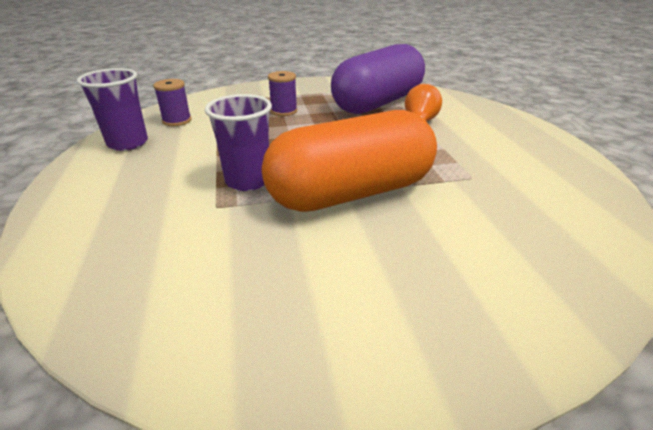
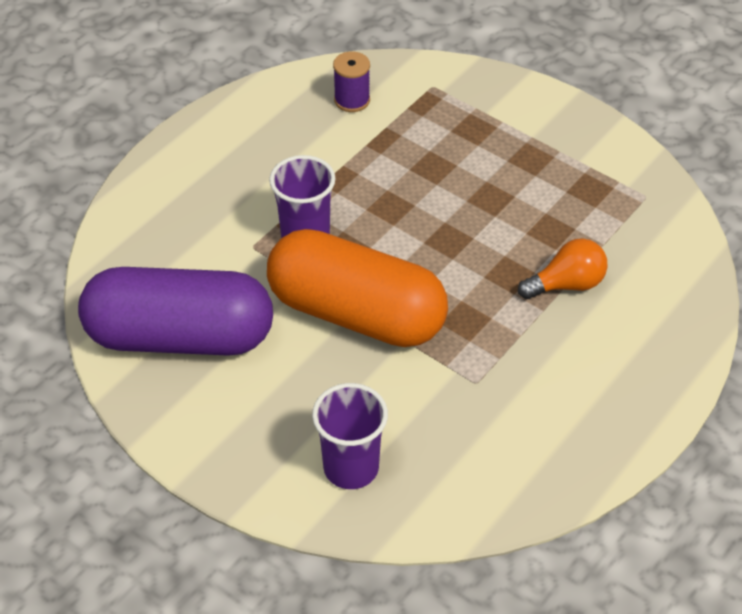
camera: 50 degrees right, 15 degrees up
(128, 143) = (277, 110): purple cup -> purple cup (351, 468)
(284, 111) = (467, 158): purple spool -> none
(377, 103) = (586, 218): purple capsule -> purple capsule (180, 337)

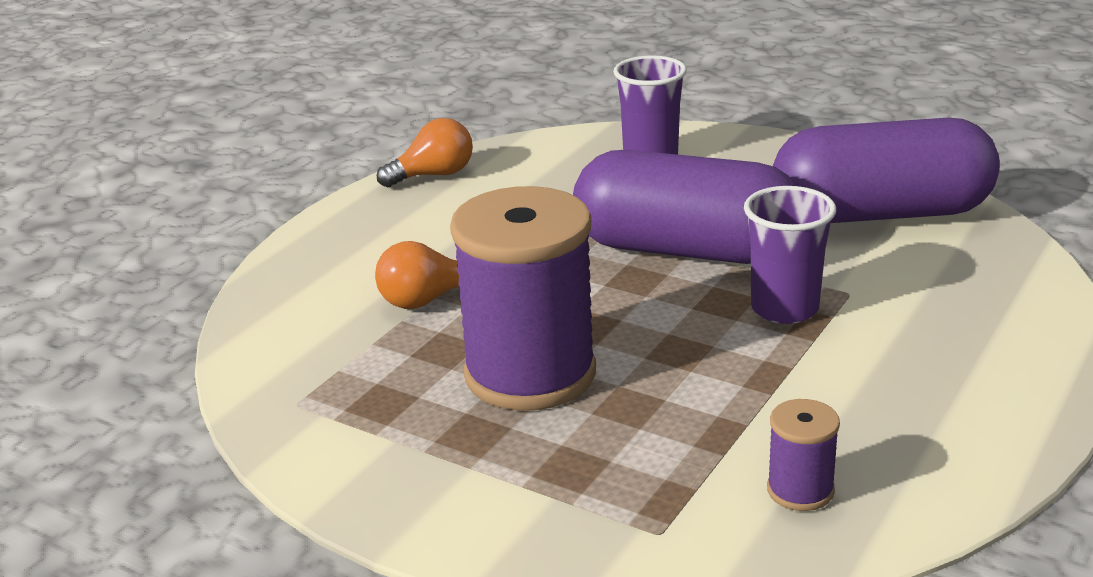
camera: 175 degrees right, 20 degrees down
(356, 313) = (686, 250): orange capsule -> purple capsule
(492, 200) = (530, 374): none -> purple spool
(572, 470) = (433, 175): none -> orange light bulb

